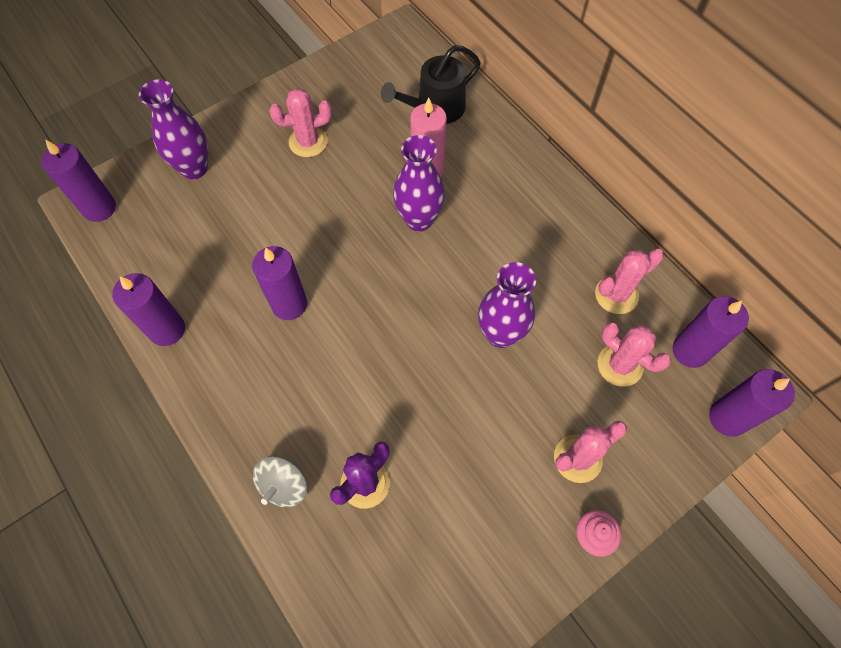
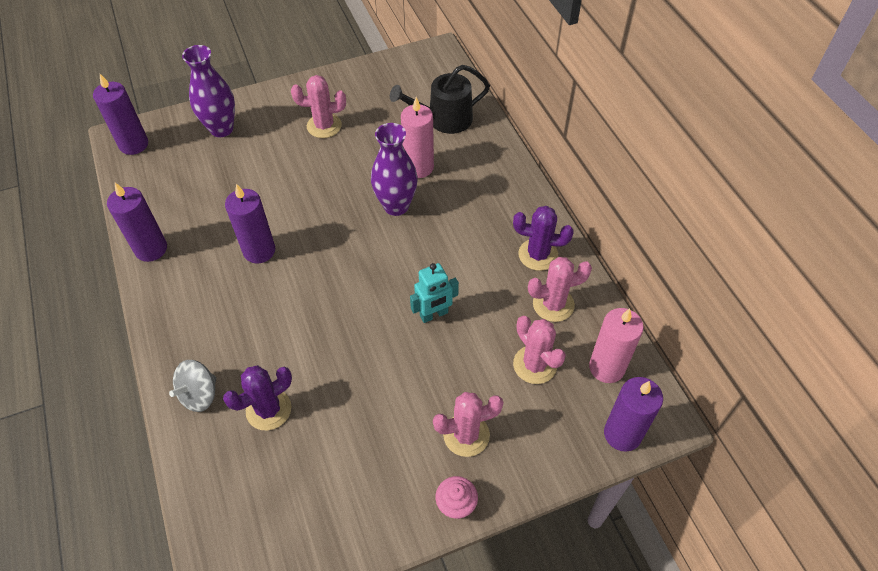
camera: 15 degrees right, 10 degrees down
(500, 334) = (434, 314): purple vase -> turquoise robot
(583, 243) = (538, 255): none -> purple cactus
(690, 351) = (606, 367): purple candle -> pink candle

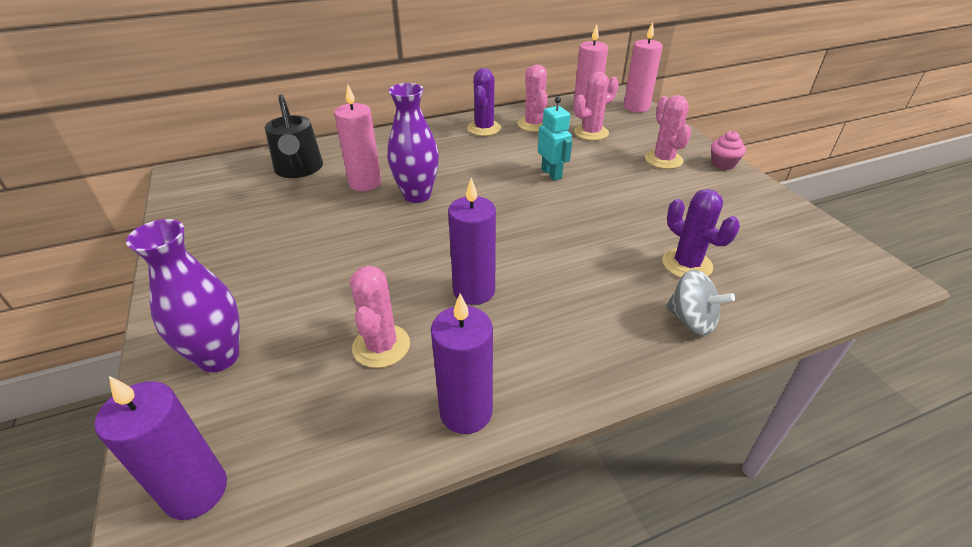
camera: 90 degrees left, 15 degrees down
(324, 126) = (267, 251): pink cactus -> pink cactus (381, 346)
(622, 434) = (636, 107): purple candle -> pink candle

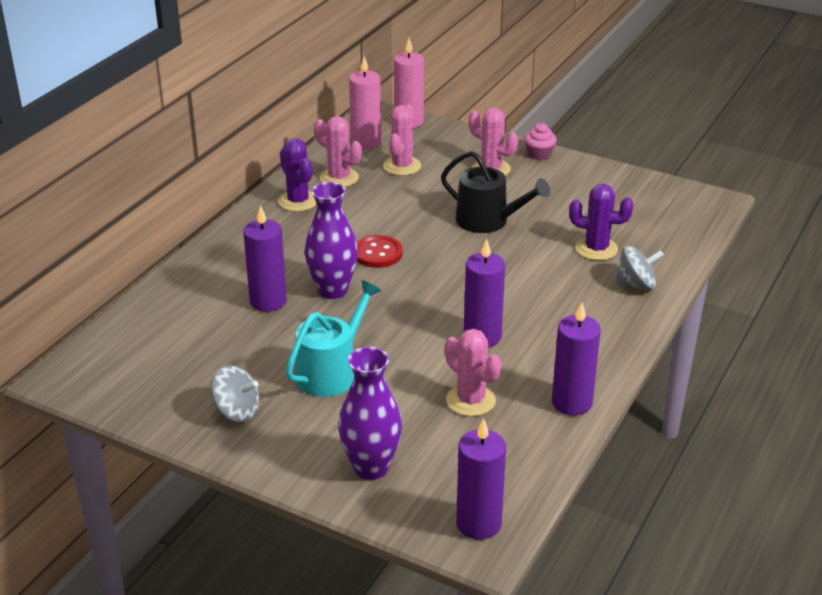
camera: 40 degrees left, 5 degrees down
(222, 249) = (237, 411): none -> grey spinning top
(299, 169) = (179, 318): black watering can -> black watering can (487, 221)
(322, 255) = (331, 372): none -> turquoise watering can
(365, 183) = (268, 301): pink candle -> purple candle
(487, 184) = (377, 253): none -> red button
(551, 174) = (418, 220): turquoise robot -> none

